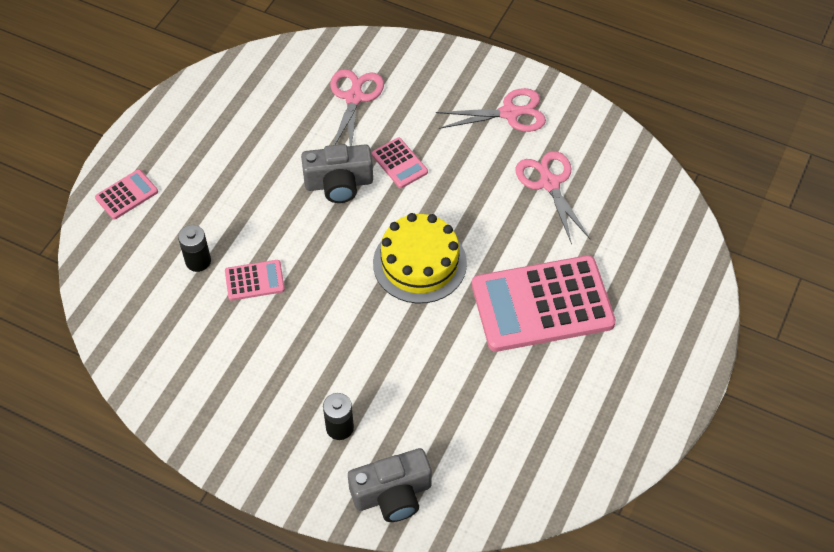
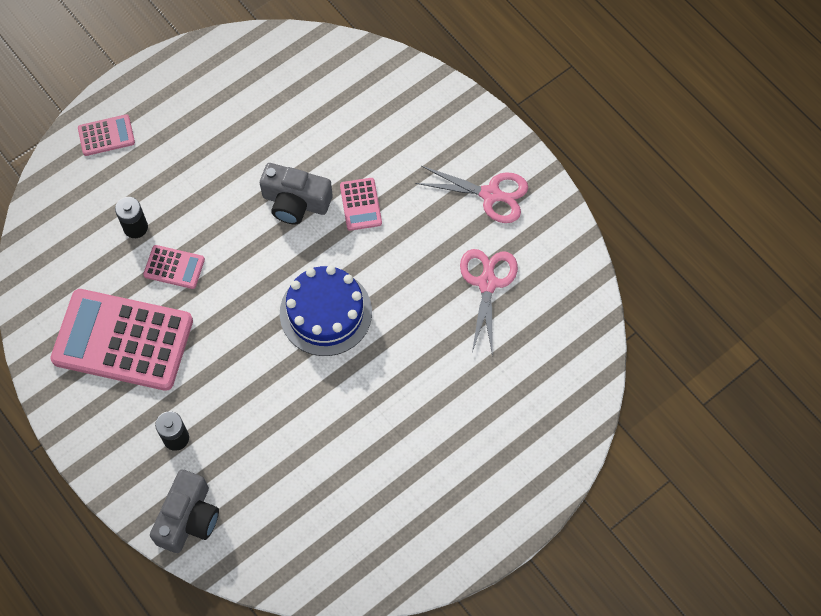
camera: 25 degrees right, 10 degrees up
(354, 98) = (355, 119): pink scissors -> none
(392, 494) = (188, 518): grey camera -> grey camera turned 75 degrees counterclockwise
(419, 263) = (325, 312): yellow cake -> blue cake
(542, 304) = (413, 401): pink calculator -> pink calculator (123, 340)

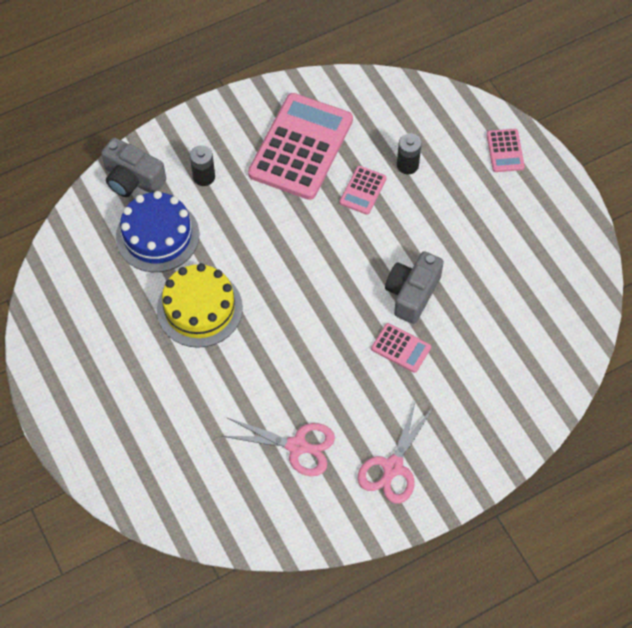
camera: 100 degrees right, 5 degrees down
(325, 312) = (295, 303): blue cake -> blue cake (157, 236)
(348, 407) = (199, 308): none -> yellow cake
(360, 204) = (401, 348): pink calculator -> pink calculator turned 150 degrees counterclockwise

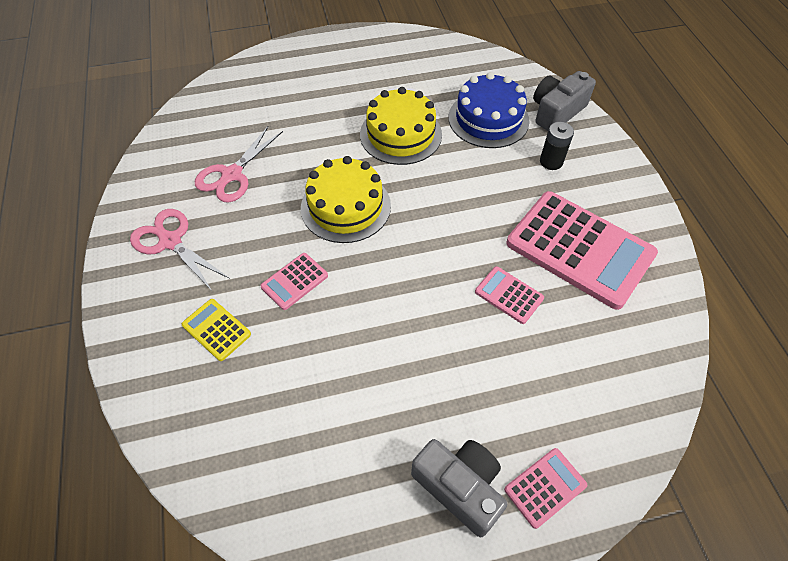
camera: 105 degrees right, 5 degrees down
(307, 332) = (345, 206): none -> yellow cake
(407, 165) = (538, 352): black battery -> none
(412, 293) = (357, 310): grey camera -> grey camera (459, 487)
(465, 391) = (216, 330): none -> yellow calculator
(505, 151) = (545, 487): pink calculator -> pink calculator turned 135 degrees clockwise

